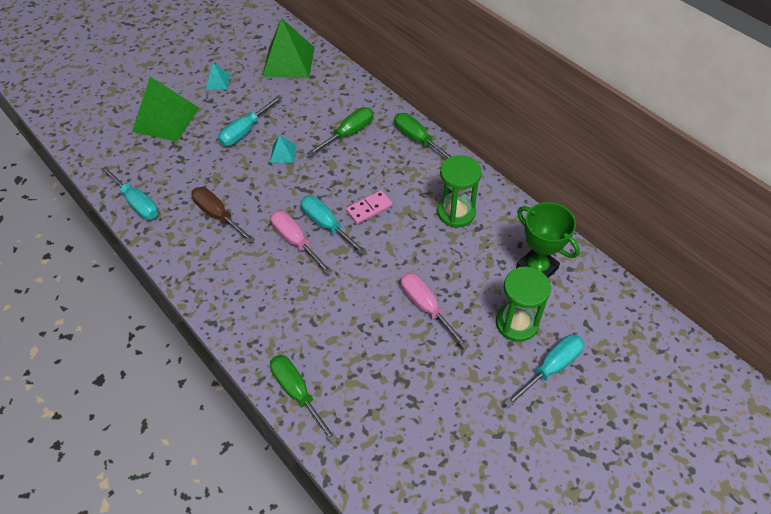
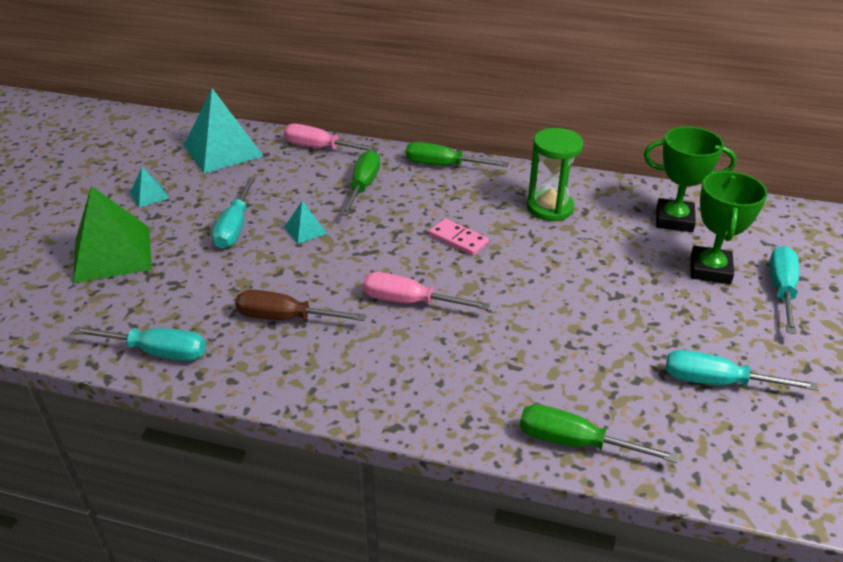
camera: 35 degrees left, 15 degrees down
(288, 62) = (223, 150): green pyramid -> turquoise pyramid
(327, 225) = (429, 272): turquoise screwdriver -> turquoise screwdriver (718, 382)
(369, 208) = (458, 239): pink domino -> pink domino turned 75 degrees counterclockwise
(426, 307) = (614, 296): pink screwdriver -> pink screwdriver (320, 148)
(516, 323) = (710, 270): green hourglass -> green trophy

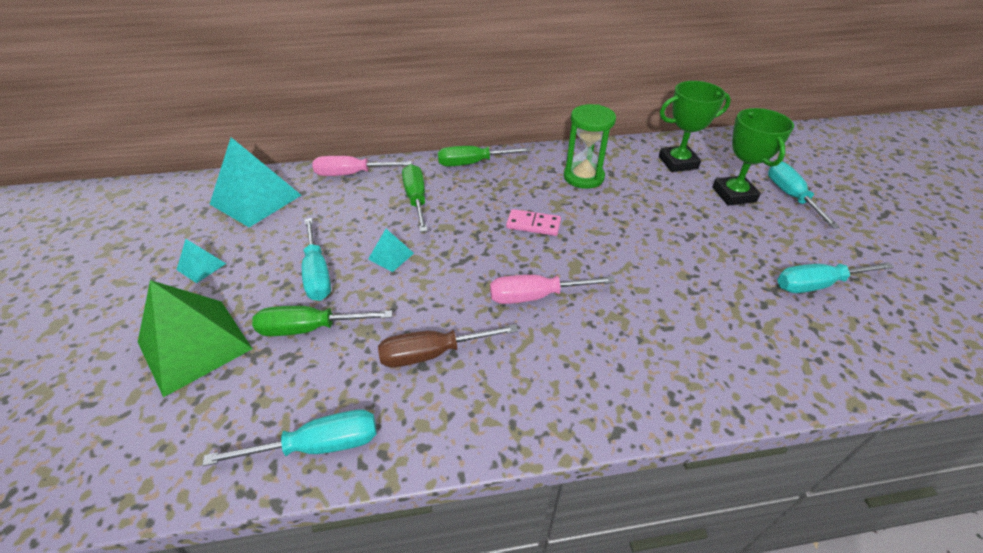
camera: 25 degrees left, 5 degrees up
(575, 442) = (770, 381): green screwdriver -> green screwdriver (310, 328)

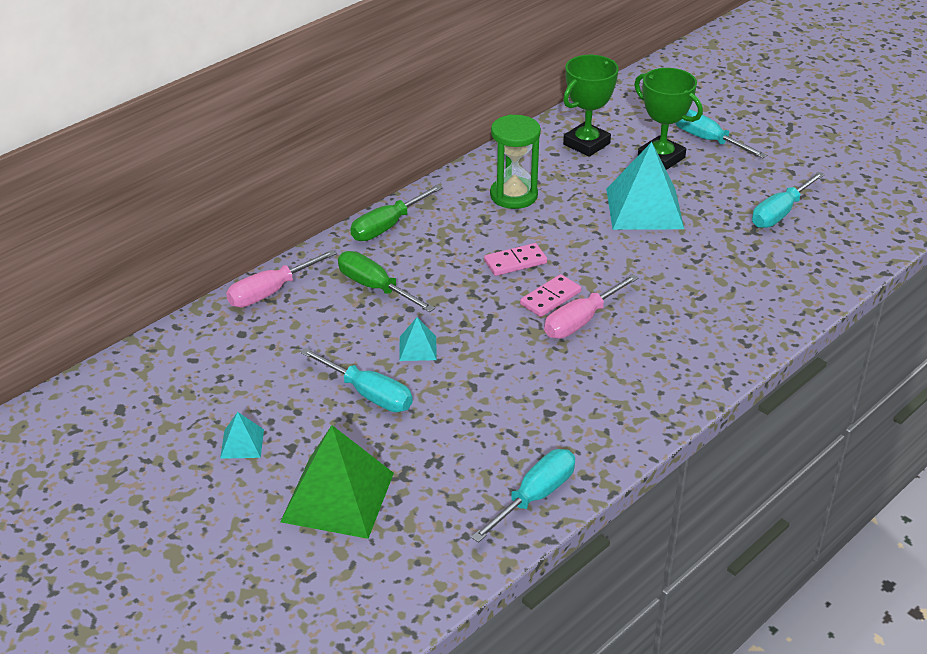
camera: 35 degrees left, 5 degrees down
(256, 199) = (200, 363): turquoise pyramid -> turquoise pyramid (644, 208)
(310, 328) = (423, 435): green screwdriver -> none
(433, 353) = (547, 400): brown screwdriver -> none
(530, 265) = (550, 298): none -> pink domino

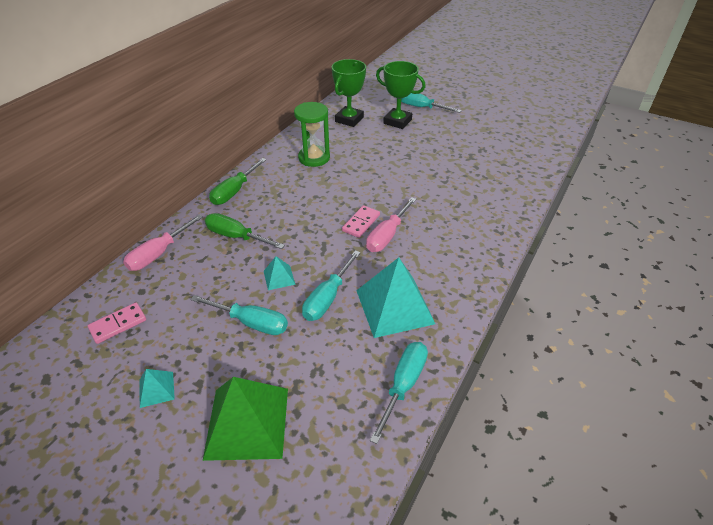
camera: 15 degrees left, 5 degrees up
(515, 262) = (329, 202): pink domino -> pink domino (118, 324)
(644, 208) = (399, 153): turquoise pyramid -> turquoise pyramid (395, 306)
(780, 213) = (481, 144): turquoise screwdriver -> turquoise screwdriver (328, 297)

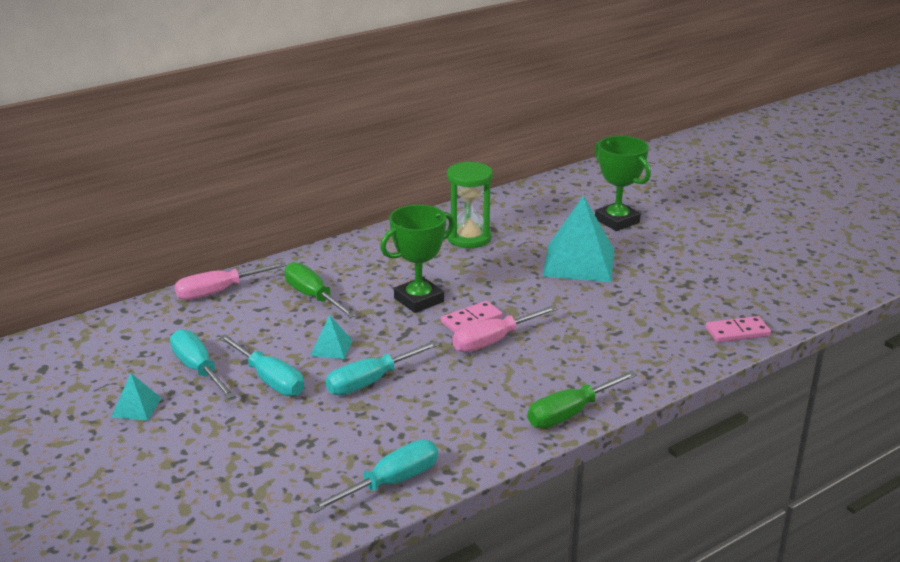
camera: 25 degrees right, 15 degrees down
(118, 324) = (136, 343): pink domino -> pink domino (737, 332)
(235, 191) = (345, 251): green screwdriver -> green screwdriver (570, 413)
(247, 422) = (203, 461): green pyramid -> none
(349, 119) = (551, 205): green trophy -> green trophy (419, 300)
(395, 306) = (442, 411): turquoise pyramid -> turquoise pyramid (579, 262)
(421, 107) = (666, 211): turquoise screwdriver -> turquoise screwdriver (198, 369)

